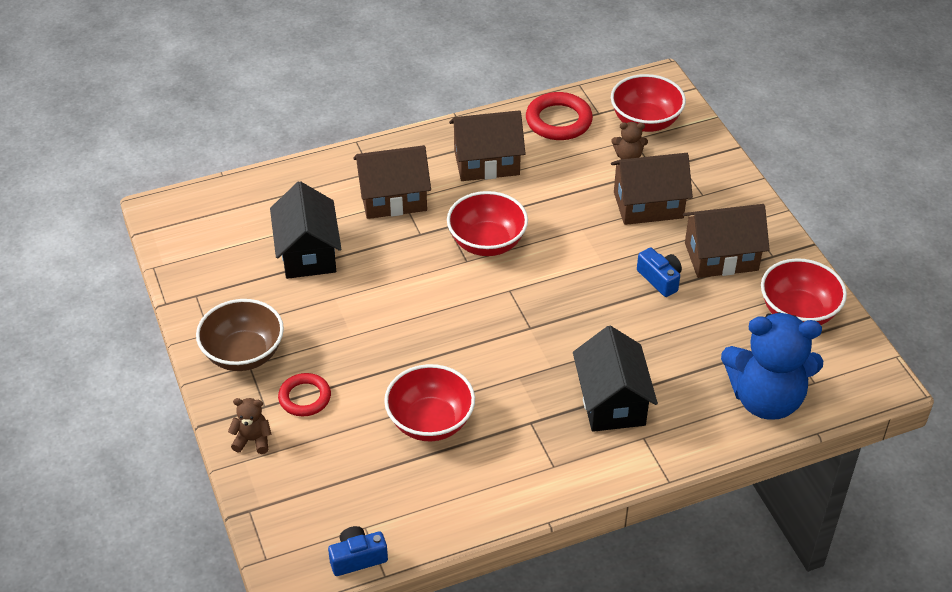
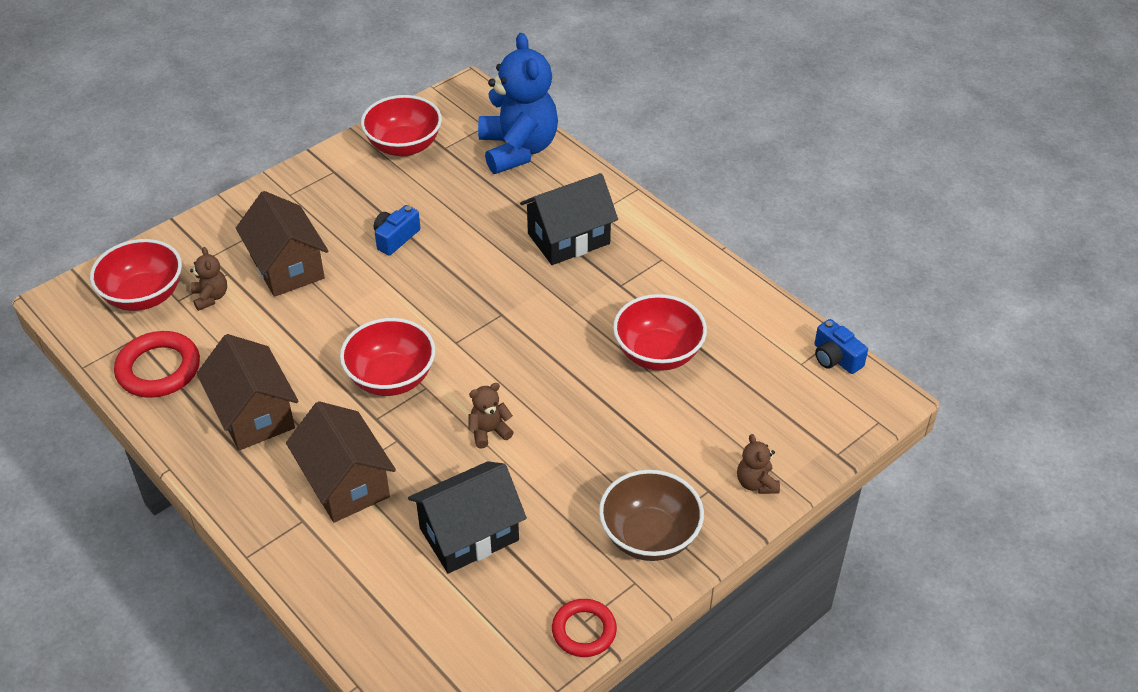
camera: 110 degrees left, 0 degrees up
(305, 397) = (680, 460): red ring -> red ring (584, 631)
(400, 287) = (489, 431): none -> brown teddy bear
(721, 257) = (347, 203): brown house -> none

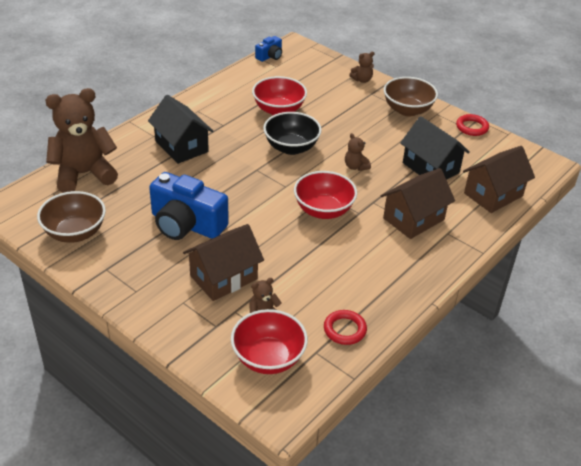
camera: 100 degrees left, 5 degrees down
(158, 369) = (344, 330): red ring -> red ring, size x0.66
(254, 414) = (372, 269): brown house -> brown house (493, 194)
(395, 238) = (186, 224): blue camera -> blue camera, size x2.05
(404, 146) = (75, 233): red bowl -> brown bowl
(518, 149) = (84, 174): blue teddy bear -> brown teddy bear
(551, 358) = (291, 147): none -> black bowl

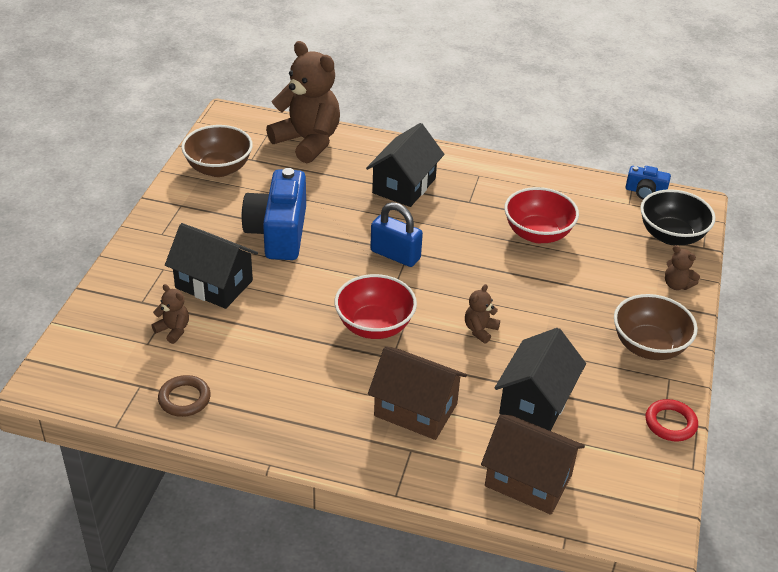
camera: 65 degrees right, 0 degrees up
(224, 277) = (214, 284): brown house -> black house
(255, 176) = (395, 255): none -> blue padlock
(268, 358) = (114, 352): red bowl -> none
(291, 147) = (472, 266): black bowl -> black bowl (671, 236)
(344, 330) = (184, 399): red ring -> brown ring

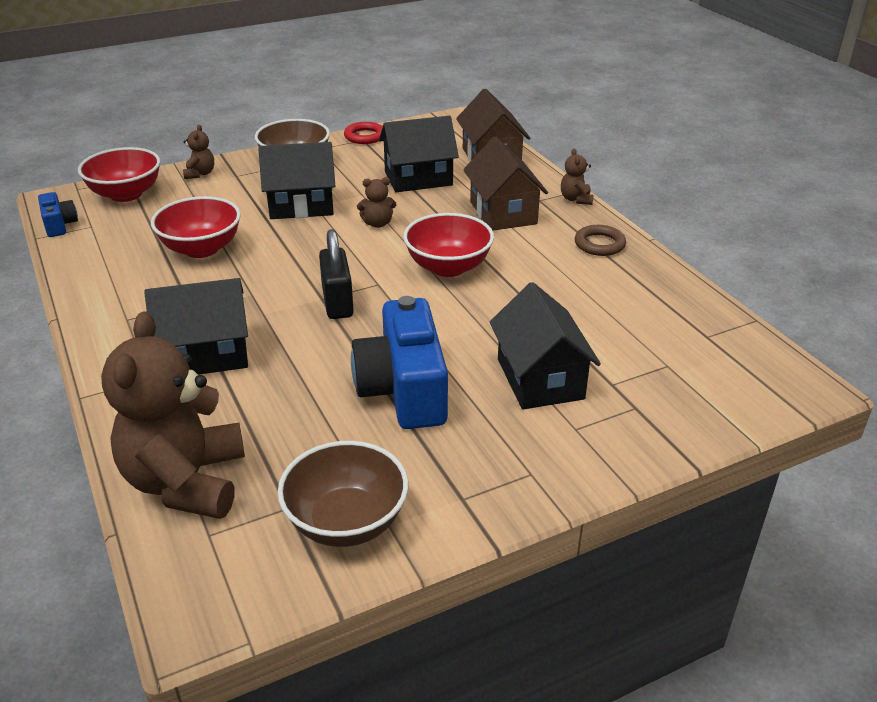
camera: 130 degrees left, 5 degrees down
(173, 330) = (629, 361): brown teddy bear -> brown teddy bear (576, 199)
(184, 399) = (675, 306): brown ring -> brown ring (599, 244)
(278, 232) = (403, 389): blue camera -> blue camera turned 120 degrees clockwise
(395, 255) = (337, 302): blue padlock -> black padlock
(556, 308) = (301, 205): none -> black house
(671, 236) = (126, 194): black bowl -> red bowl

